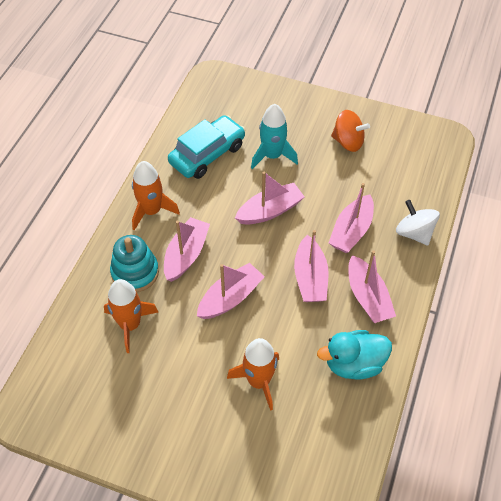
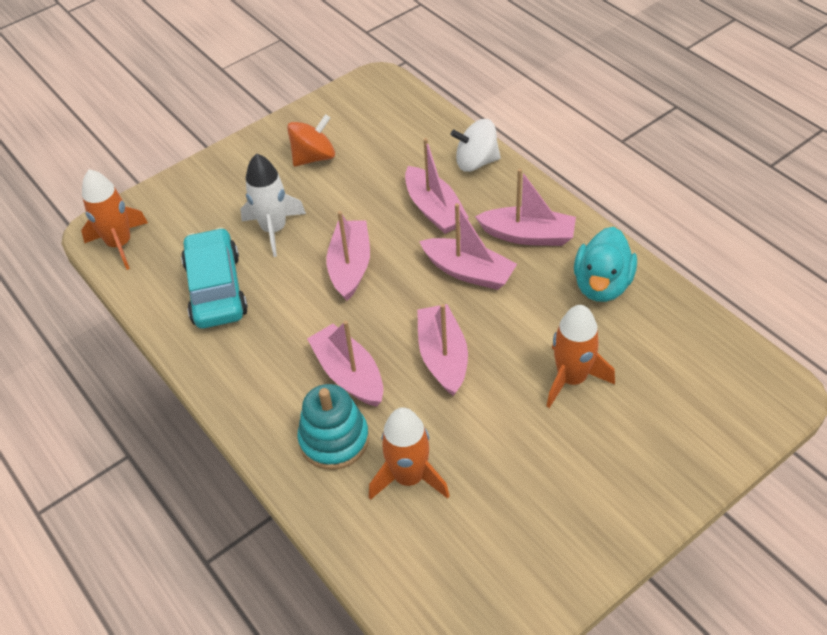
camera: 55 degrees left, 5 degrees down
(151, 211) = (254, 383): orange rocket -> orange rocket (120, 244)
(272, 156) = (274, 229): turquoise rocket -> white rocket

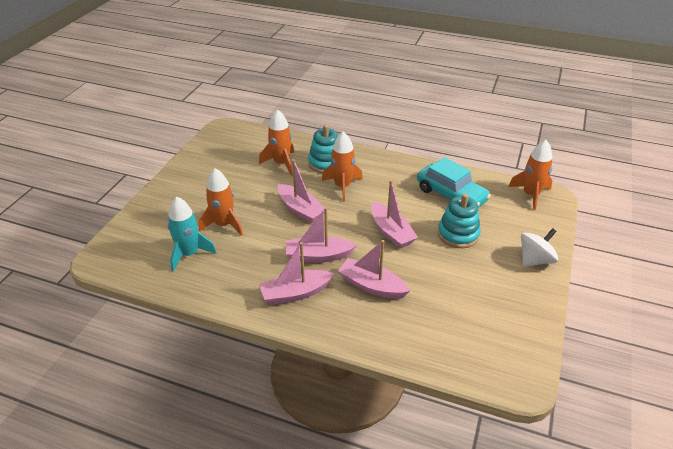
camera: 145 degrees right, 10 degrees down
(274, 229) = (458, 234): white rocket -> turquoise stacking toy
(314, 157) = (490, 290): orange spinning top -> none
(349, 374) = (342, 186): pink boat -> orange rocket
(476, 162) = (372, 335): white spinning top -> white spinning top (535, 260)
(602, 285) = (228, 280): turquoise duck -> none
(642, 347) = (189, 254): none -> turquoise rocket

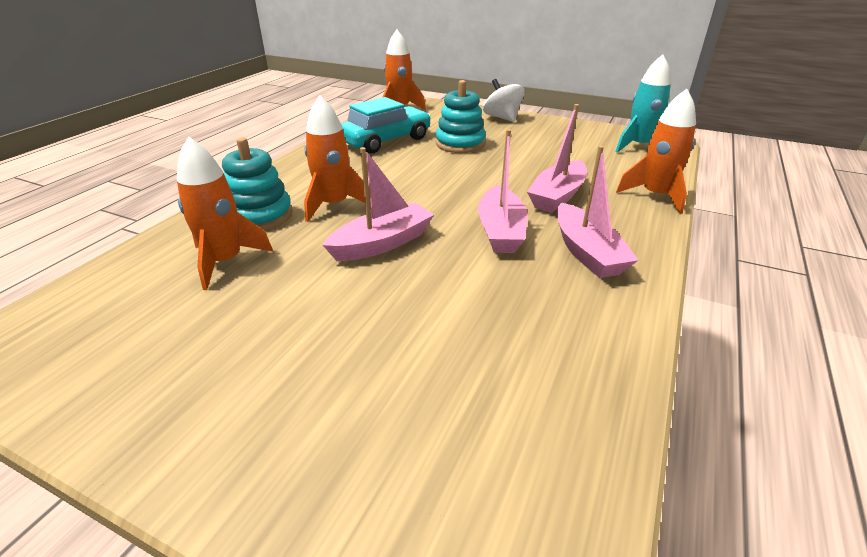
camera: 85 degrees left, 5 degrees down
(189, 254) = (501, 388): turquoise rocket -> turquoise rocket (639, 146)
(224, 224) = (405, 336): orange rocket -> orange rocket (655, 196)
(391, 232) = (451, 178): pink boat -> none

